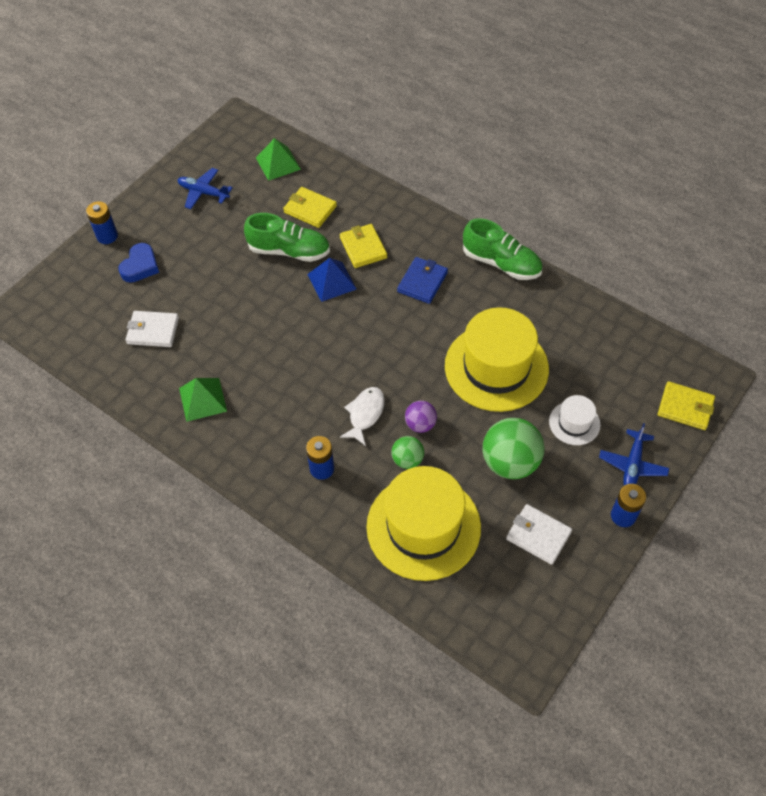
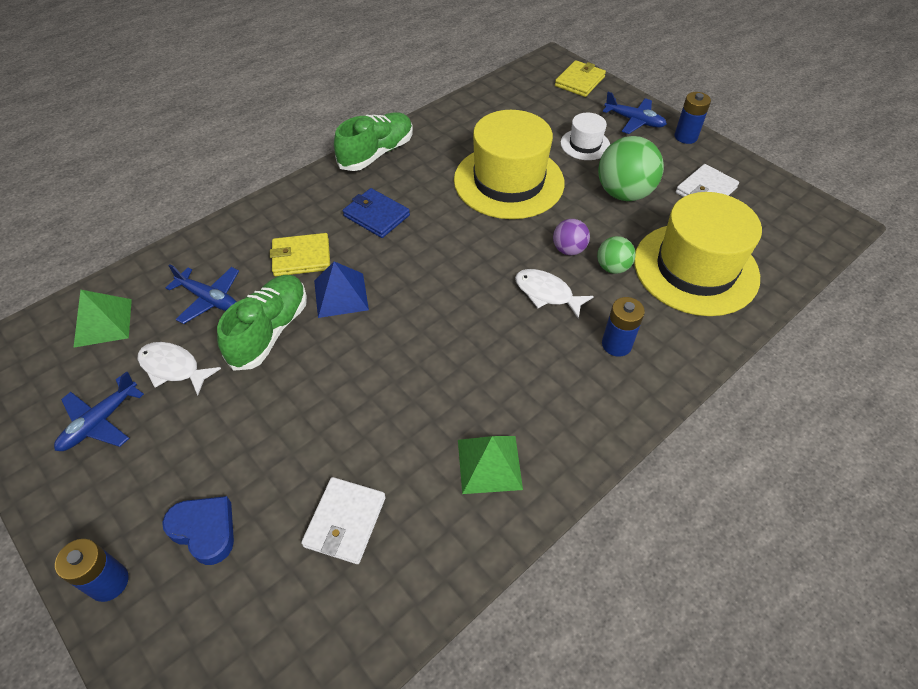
camera: 80 degrees left, 5 degrees down
(249, 211) = (173, 368): none -> white fish
(310, 209) = (209, 299): yellow wallet -> blue plane

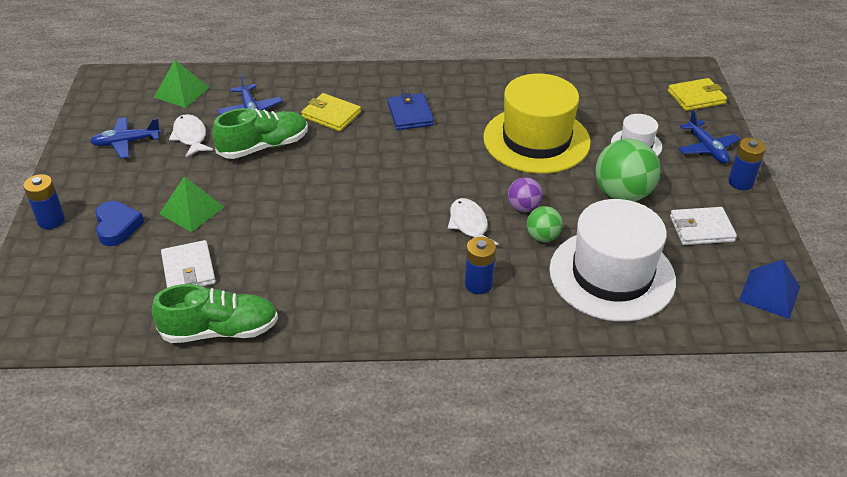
camera: 40 degrees right, 10 degrees down
(341, 295) = (329, 149): blue pyramid -> blue pyramid (769, 293)
(345, 521) = (188, 269): white wallet -> white wallet turned 75 degrees counterclockwise
(376, 153) = (459, 74): green shoe -> green shoe (220, 330)
(489, 464) = (303, 295): green pyramid -> green pyramid (192, 210)
(695, 268) = (612, 275): yellow hat -> white hat

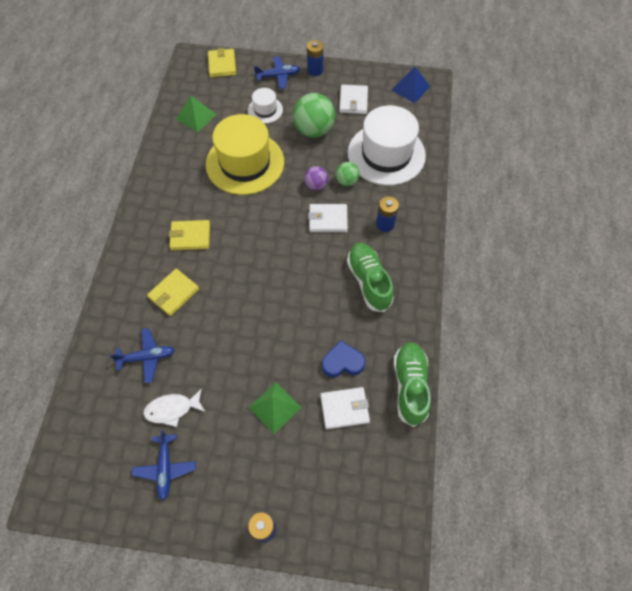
camera: 80 degrees left, 20 degrees up
(117, 226) = (283, 468): blue heart -> blue heart (342, 362)
(181, 92) = (97, 419): green pyramid -> green pyramid (196, 116)
(263, 146) = (203, 348): green shoe -> green shoe (369, 281)
(410, 114) = (190, 236): blue wallet -> yellow wallet
(469, 225) = (328, 219): white fish -> white wallet

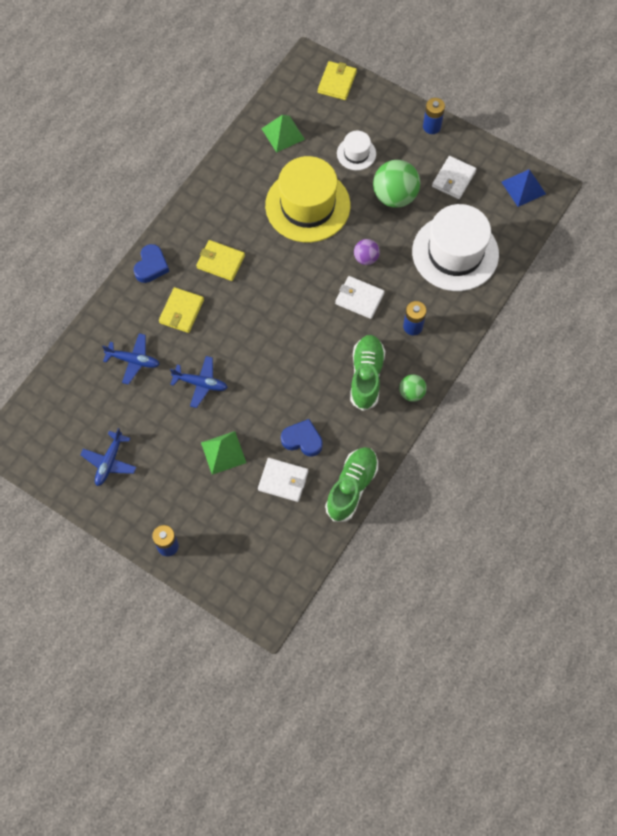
camera: 25 degrees right, 5 degrees up
(127, 265) = (151, 266): none -> blue heart
(172, 409) = (136, 415): white fish -> none
(174, 293) = (181, 311): yellow wallet -> yellow wallet turned 45 degrees counterclockwise
(278, 76) = (389, 118): blue plane -> blue plane (200, 383)
(346, 181) = (399, 266): green ball -> green ball (411, 393)

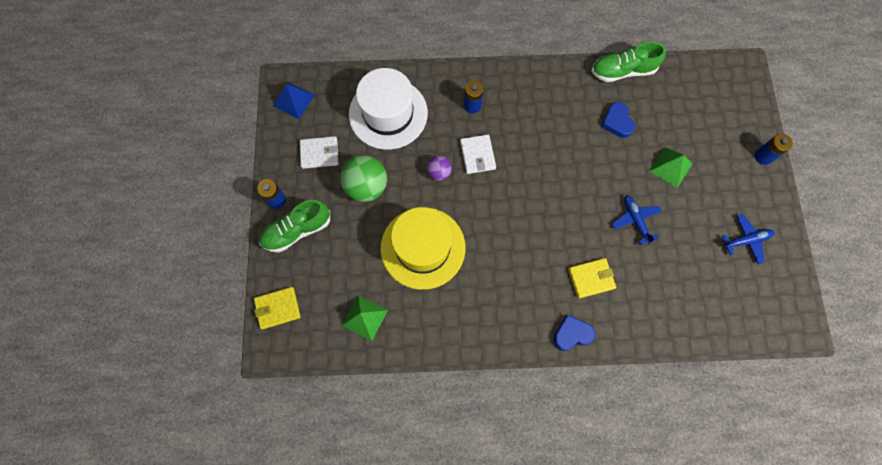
camera: 125 degrees left, 5 degrees up
(133, 360) = (659, 284): blue plane -> none
(220, 262) = (525, 280): yellow wallet -> none
(283, 480) = (655, 115): white wallet -> none
(356, 153) = (344, 242): white hat -> none
(366, 376) = (536, 112): green shoe -> green shoe (297, 230)
(411, 393) = (525, 76): green ball -> none

